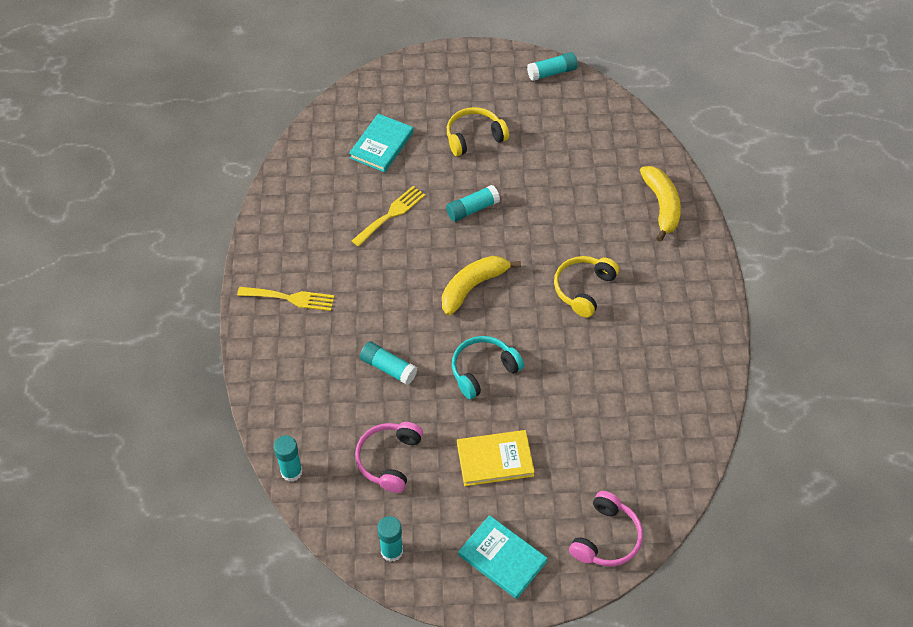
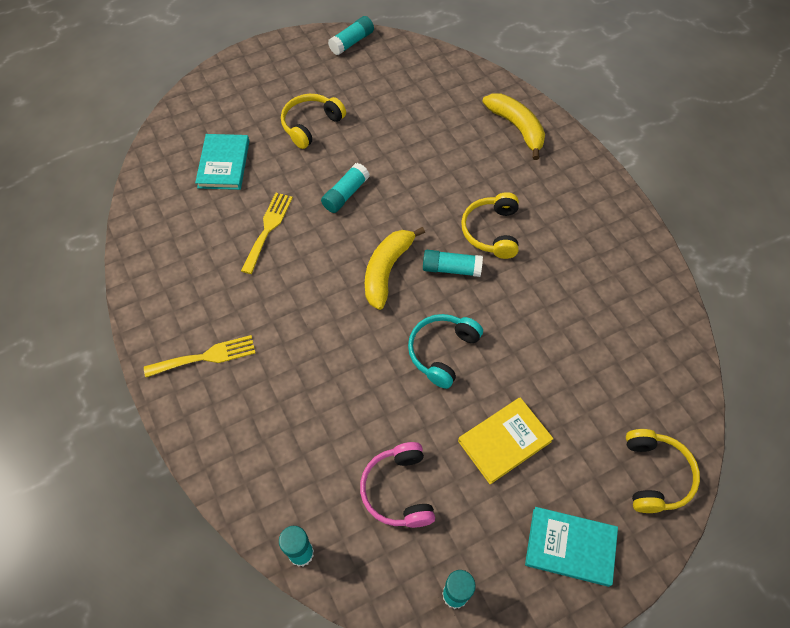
camera: 25 degrees left, 5 degrees up
(388, 368) = (346, 389): turquoise glue stick -> turquoise glue stick (451, 268)
(606, 538) = (655, 475): pink headphones -> yellow headphones

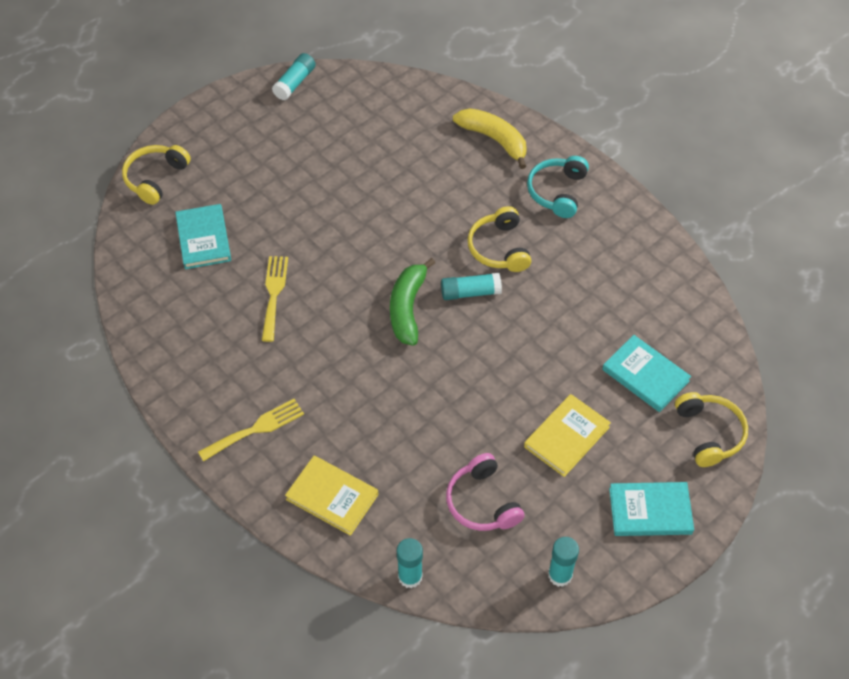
camera: 15 degrees left, 5 degrees down
(253, 445) = (332, 497): none -> yellow book
(311, 125) = (281, 180): yellow headphones -> yellow headphones (155, 178)
(345, 194) = (341, 242): turquoise glue stick -> none
(387, 270) = (407, 308): yellow banana -> green banana
(442, 352) = (485, 371): turquoise headphones -> turquoise headphones (557, 192)
(603, 395) = (645, 375): none -> turquoise book

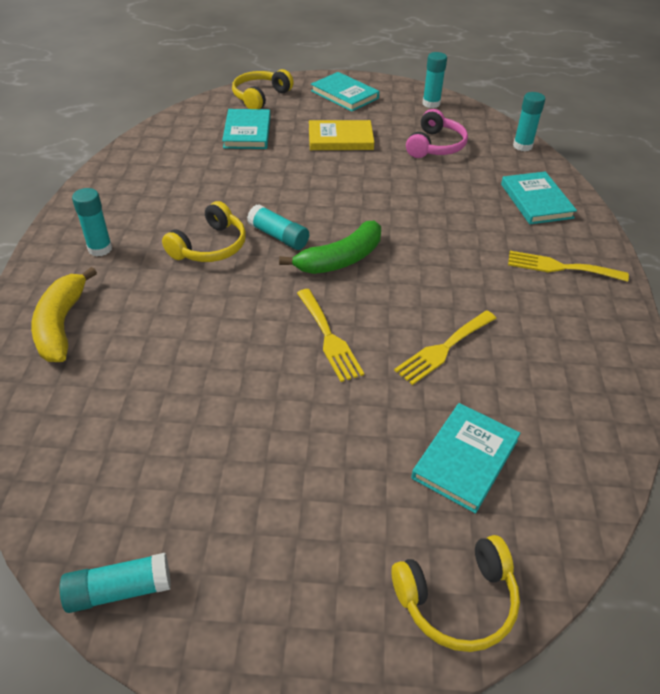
camera: 135 degrees left, 10 degrees down
(332, 497) = (536, 201): yellow book -> turquoise book
(346, 248) = (329, 338): none -> yellow fork
(557, 192) = (100, 249): turquoise headphones -> turquoise glue stick

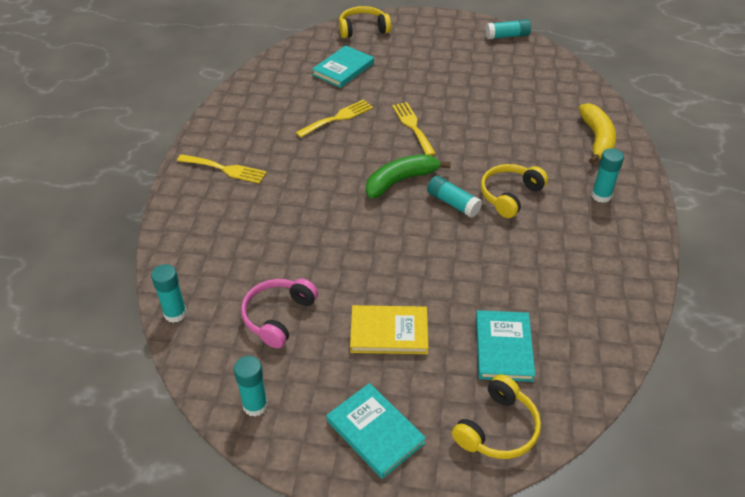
camera: 175 degrees left, 0 degrees up
(536, 201) = (206, 234): turquoise book -> none

